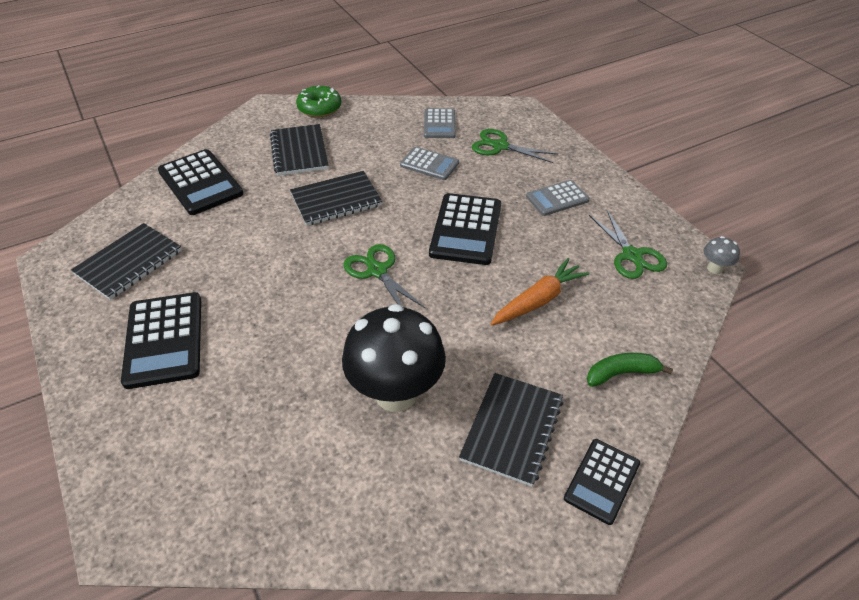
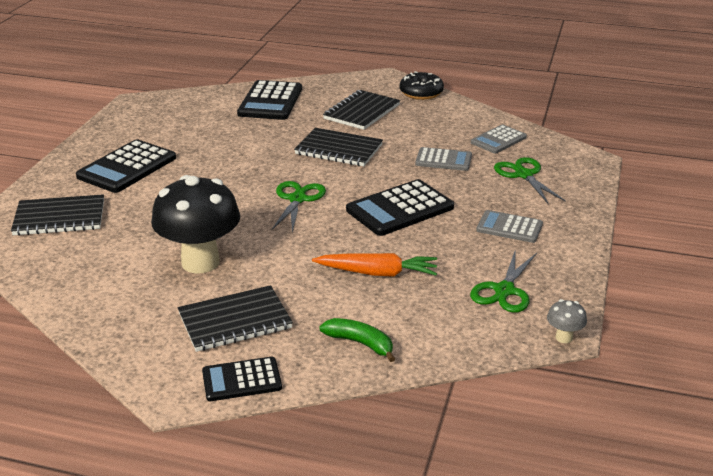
camera: 45 degrees right, 15 degrees down
(129, 263) = (167, 123): black notebook -> black notebook (59, 218)
(319, 108) = (421, 93): green donut -> black donut
(429, 164) = (443, 160): grey calculator -> grey calculator turned 60 degrees counterclockwise

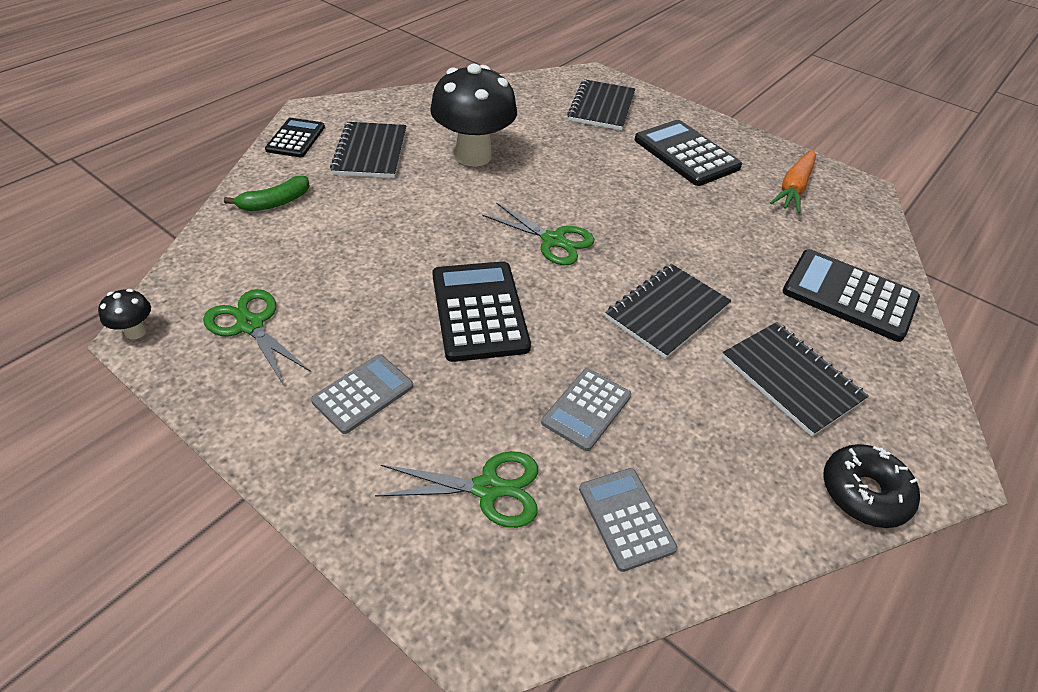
camera: 110 degrees right, 15 degrees up
(377, 273) = (366, 248): orange carrot -> orange carrot (793, 188)
(564, 337) = (135, 332): grey mushroom -> black mushroom

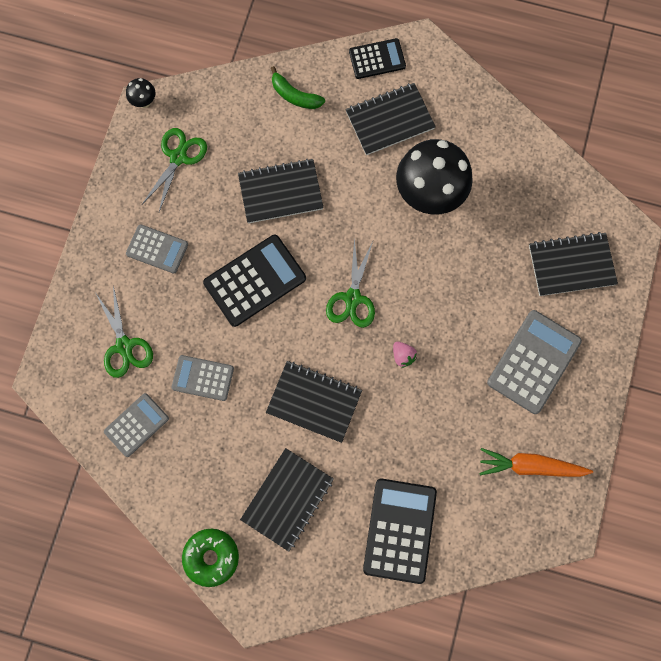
camera: 70 degrees right, 30 degrees up
(381, 251) = (280, 192): none -> black notebook
(641, 227) = (403, 356): none -> pink strawberry
(686, 154) = (534, 362): black calculator -> grey calculator
(864, 493) = (211, 557): black donut -> green donut

